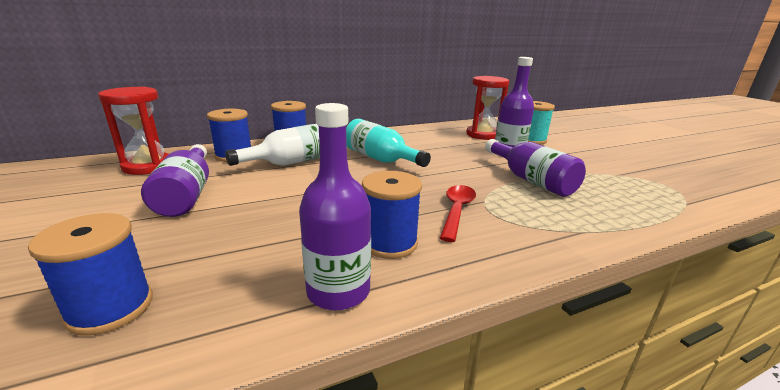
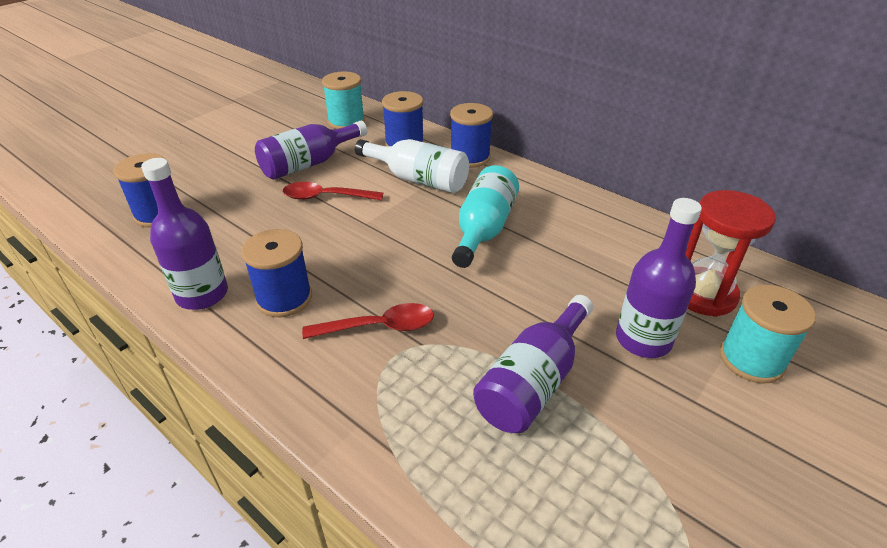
camera: 65 degrees right, 15 degrees up
(148, 166) = (346, 122): red hourglass -> turquoise spool
(258, 197) = (326, 197): none -> red spoon

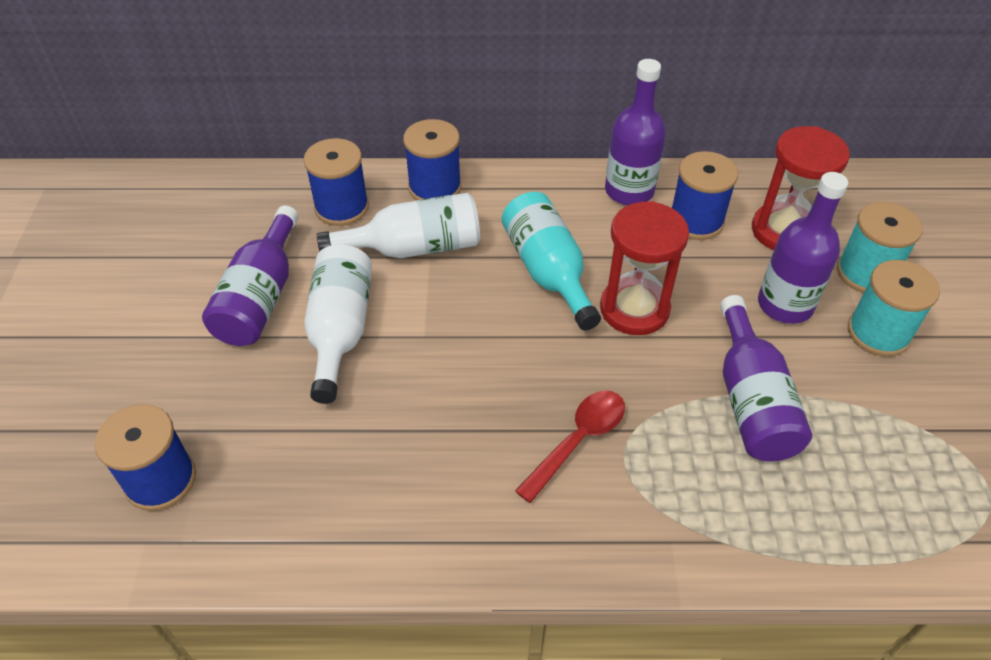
camera: 40 degrees left, 10 degrees up
(202, 294) = (361, 534): purple bottle -> purple bottle (629, 191)
(284, 298) = (453, 476): blue spool -> blue spool (696, 221)
(326, 197) = (340, 330): red spoon -> white bottle
(346, 122) = (229, 211): turquoise spool -> turquoise spool (878, 333)
(516, 279) = (634, 309): none -> red hourglass

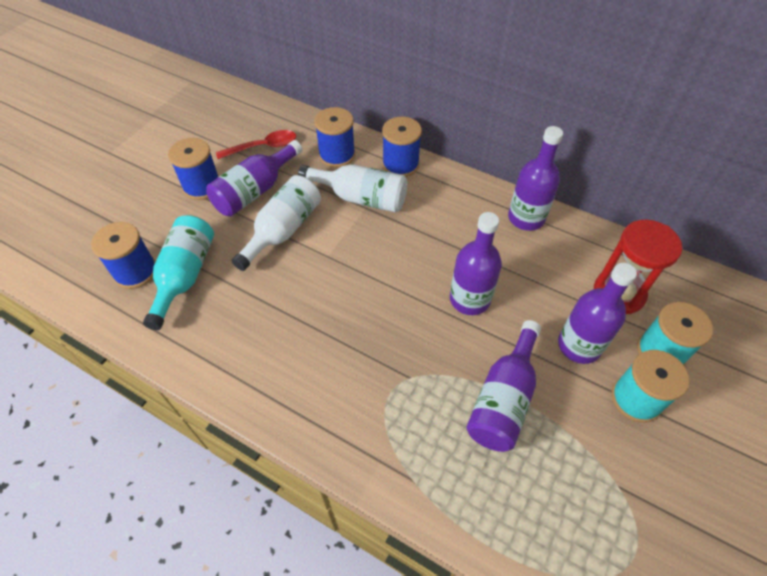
camera: 30 degrees right, 5 degrees up
(548, 271) = (431, 249): turquoise bottle -> turquoise bottle (185, 275)
(578, 440) = (370, 366): red spoon -> red spoon (263, 147)
(634, 309) = (469, 299): red hourglass -> purple bottle
(696, 221) = (558, 258): blue spool -> blue spool (202, 186)

